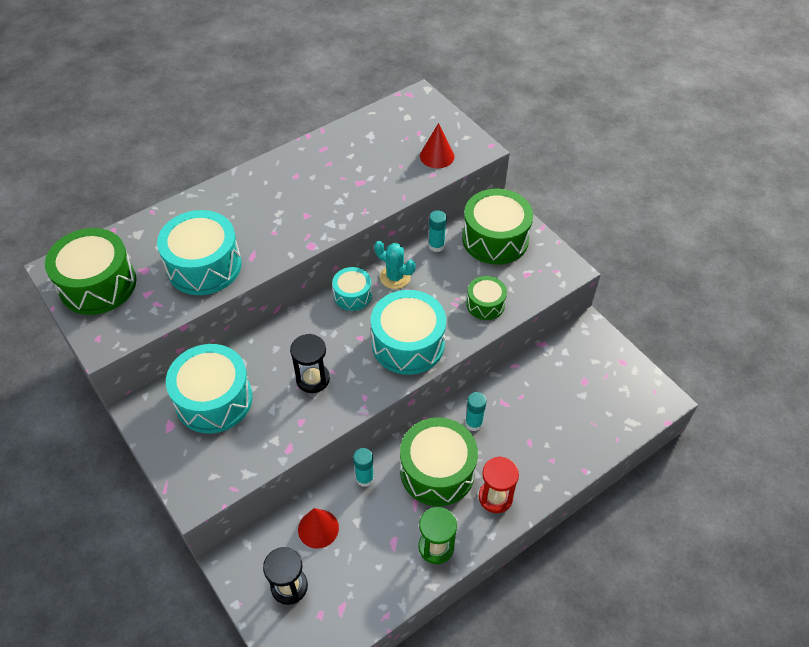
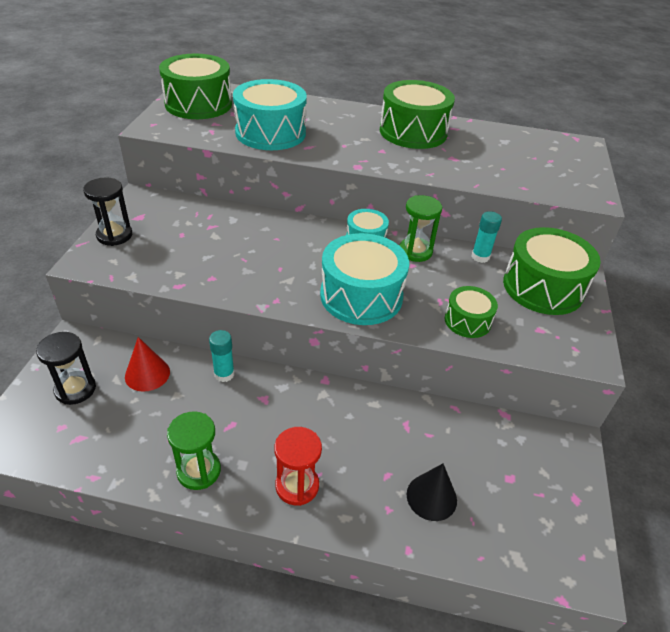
camera: 45 degrees right, 10 degrees down
(214, 399) = (184, 224): turquoise drum -> none
(313, 379) = (260, 262): black hourglass -> black hourglass (114, 235)
(395, 277) = (415, 251): turquoise cactus -> green hourglass
(437, 156) = (545, 180): red cone -> none
(437, 471) = (281, 420): green drum -> green drum (413, 132)
(473, 423) = (359, 416): turquoise glue stick -> none
(563, 431) = (431, 497): none -> black cone

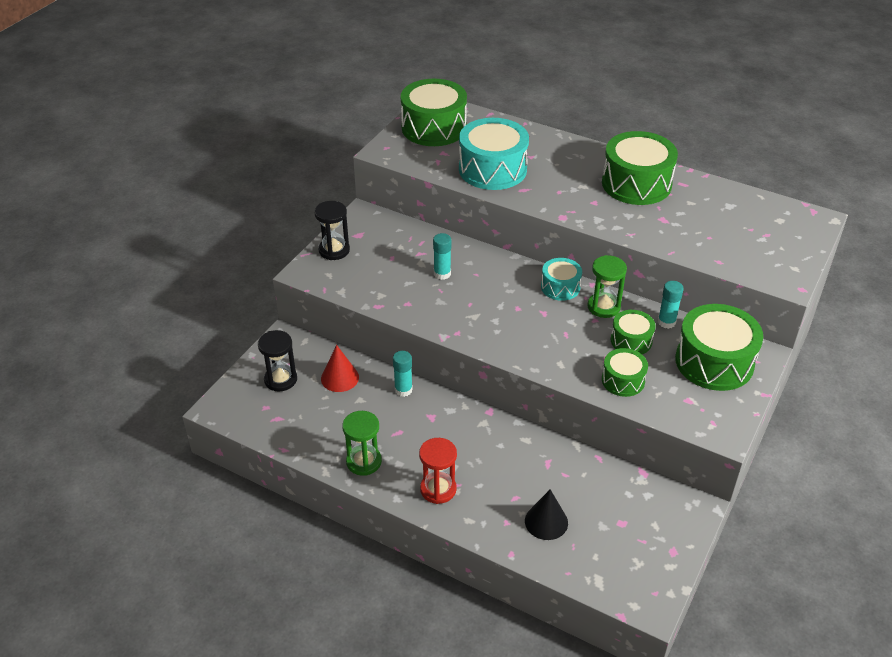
camera: 20 degrees right, 0 degrees up
(240, 243) = (442, 274): none -> turquoise glue stick
(361, 296) = (534, 341): turquoise drum -> none
(456, 279) = (631, 340): none -> green drum

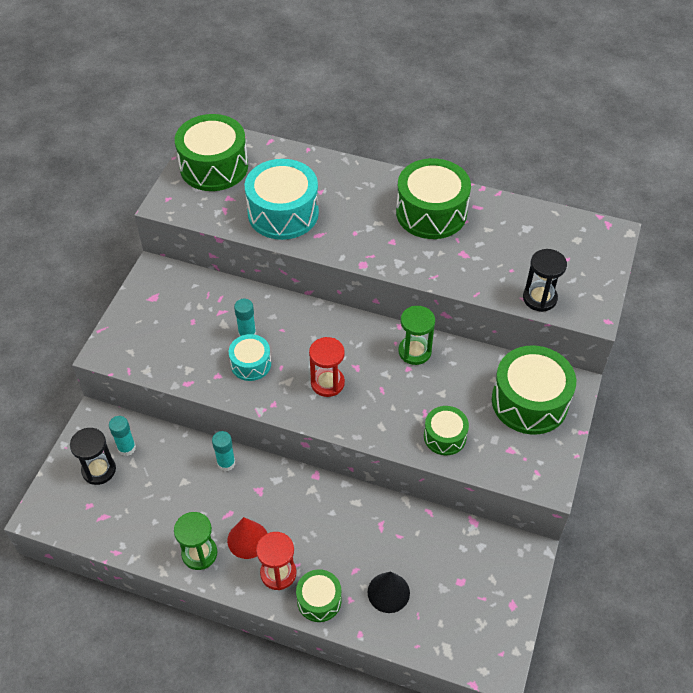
camera: 10 degrees left, 10 degrees up
(334, 250) = (131, 320): black hourglass -> black hourglass (539, 298)
(340, 378) = (159, 458): red cone -> red cone (247, 539)
(513, 322) = (327, 383): none -> red hourglass
(560, 287) = (368, 334): turquoise drum -> turquoise drum (251, 364)
(631, 340) = (446, 388): green drum -> green drum (319, 600)
(666, 322) = (478, 361): turquoise glue stick -> turquoise glue stick (127, 448)

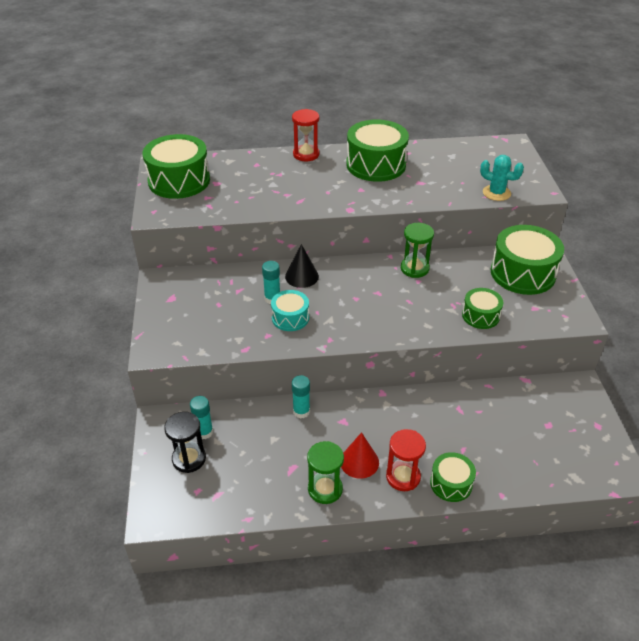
camera: 25 degrees left, 10 degrees down
(283, 213) = (260, 195): turquoise drum -> none
(327, 383) = (363, 310): red hourglass -> red hourglass (306, 154)
(388, 592) = (501, 455): black cone -> black cone (302, 276)
(539, 298) = (496, 193): black hourglass -> turquoise cactus

